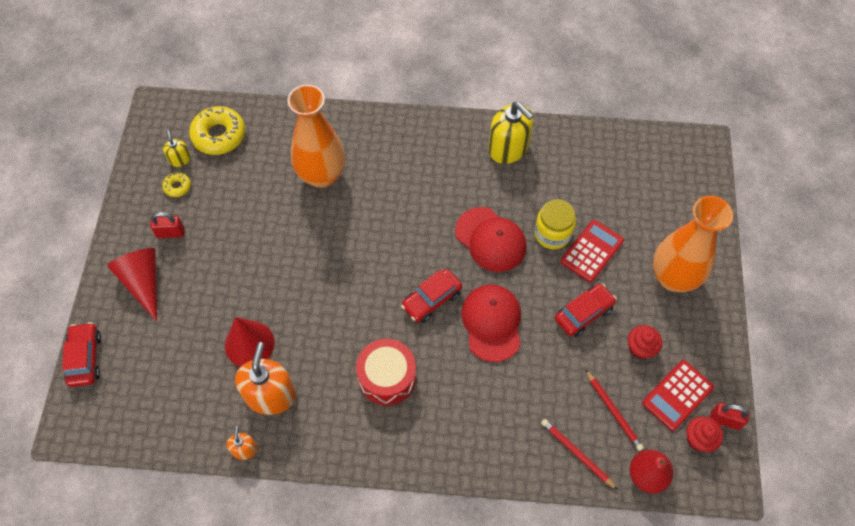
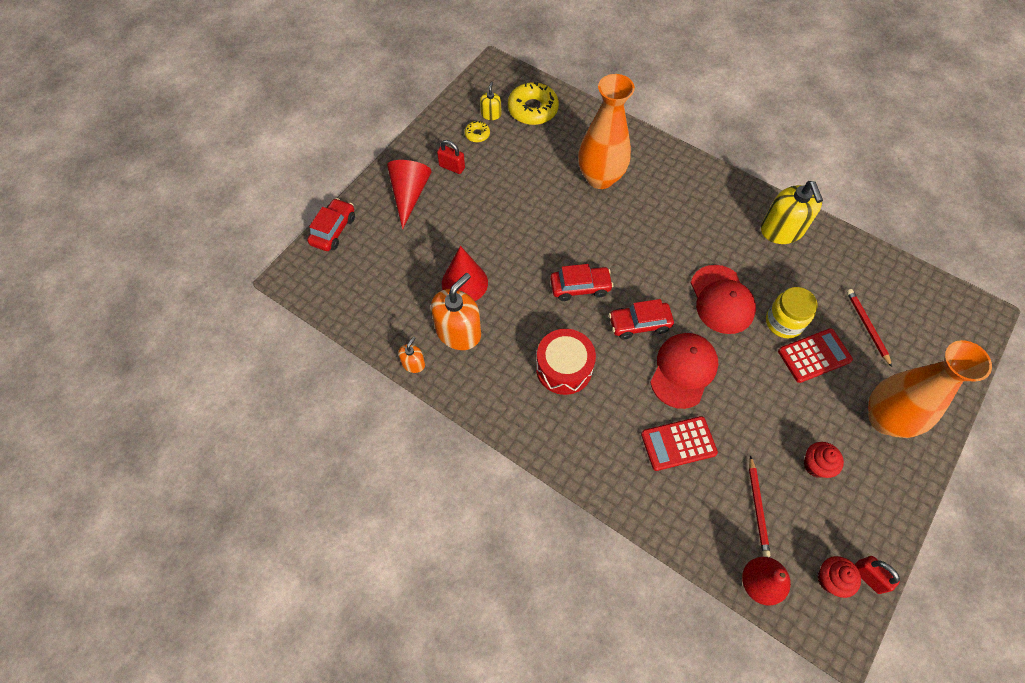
camera: 30 degrees right, 0 degrees up
(577, 454) = (701, 526): red pencil -> red pencil (867, 327)
(583, 313) = (776, 406): red car -> red car (580, 287)
(677, 395) = (830, 527): red calculator -> red calculator (678, 443)

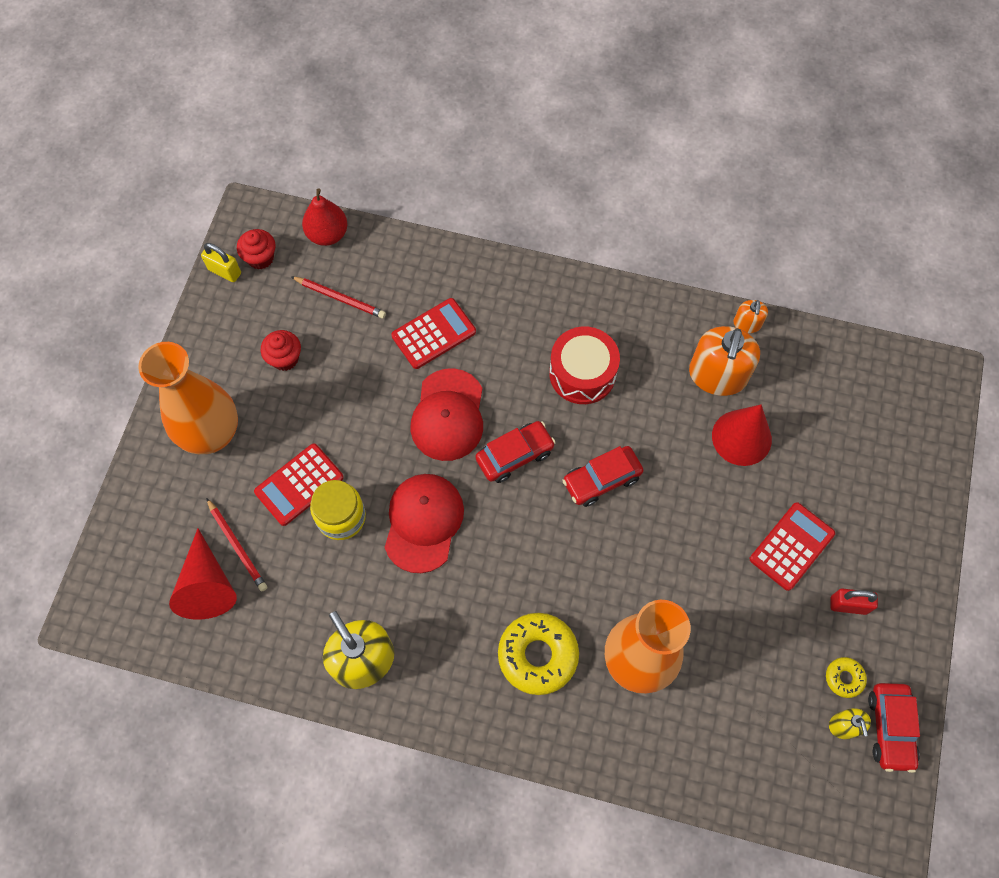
camera: 160 degrees right, 5 degrees up
(333, 230) = (939, 452): red car -> red car (890, 728)
(409, 194) = (878, 539): red cone -> red cone (207, 585)
(468, 207) = (791, 546): none -> red calculator
(532, 109) = (787, 760): yellow donut -> yellow donut (538, 655)
(722, 299) = (423, 522): red cap -> red cap turned 45 degrees clockwise
(757, 507) = (340, 298): red pencil -> red pencil turned 135 degrees clockwise
(868, 577) = (224, 271): red padlock -> yellow padlock

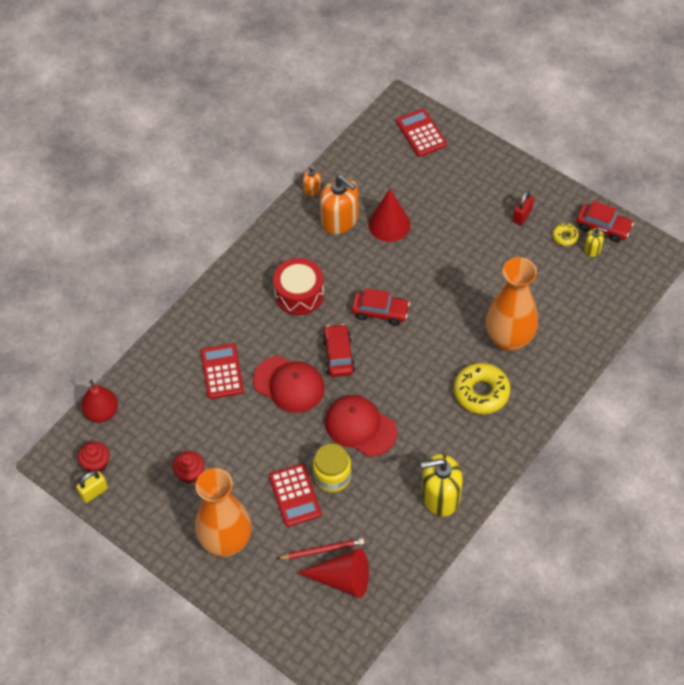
camera: 65 degrees left, 10 degrees down
(340, 298) = (160, 421): red pencil -> none
(601, 480) = (380, 312): red car -> red car turned 75 degrees counterclockwise
(791, 546) = (473, 228): red calculator -> red calculator (421, 133)

